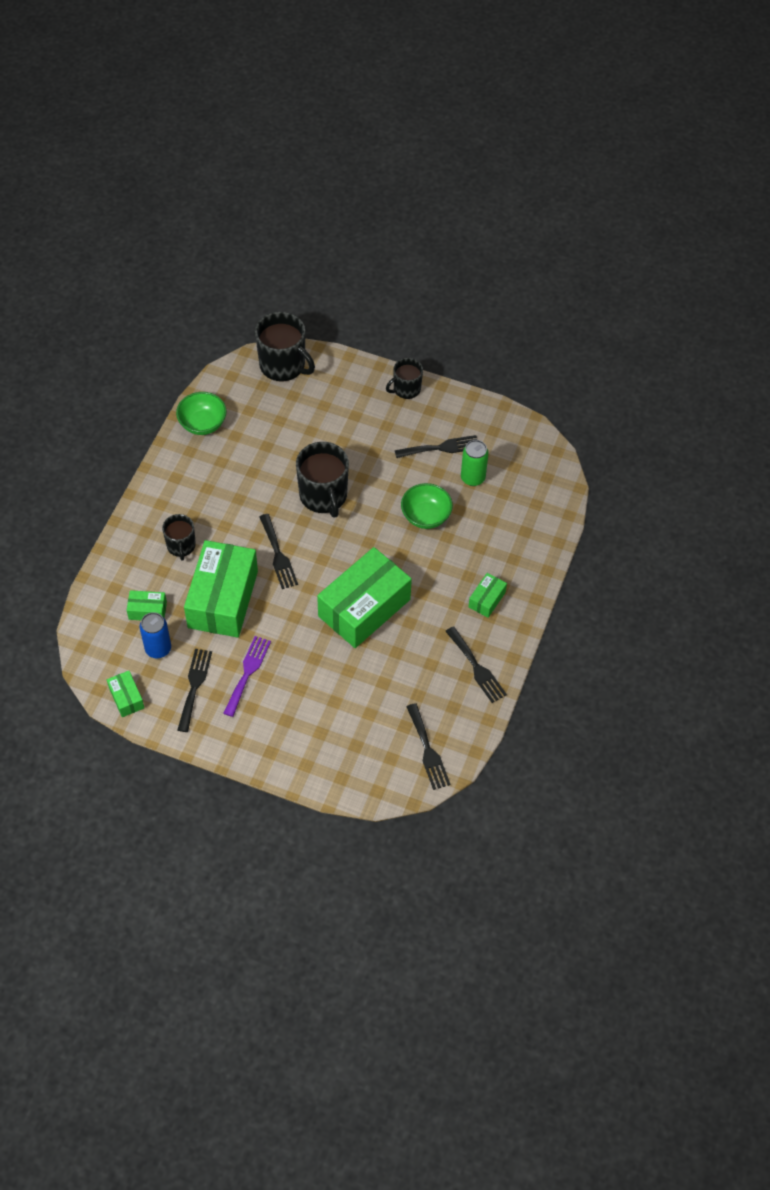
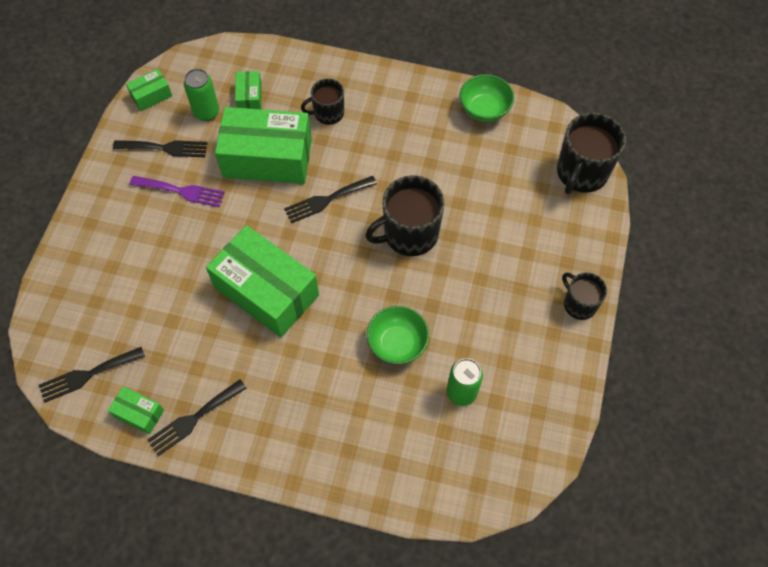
camera: 85 degrees right, 5 degrees up
(158, 649) = (206, 112): blue can -> green can
(441, 448) = (499, 352): black fork -> none
(487, 599) = (287, 423): green box -> green box (139, 413)

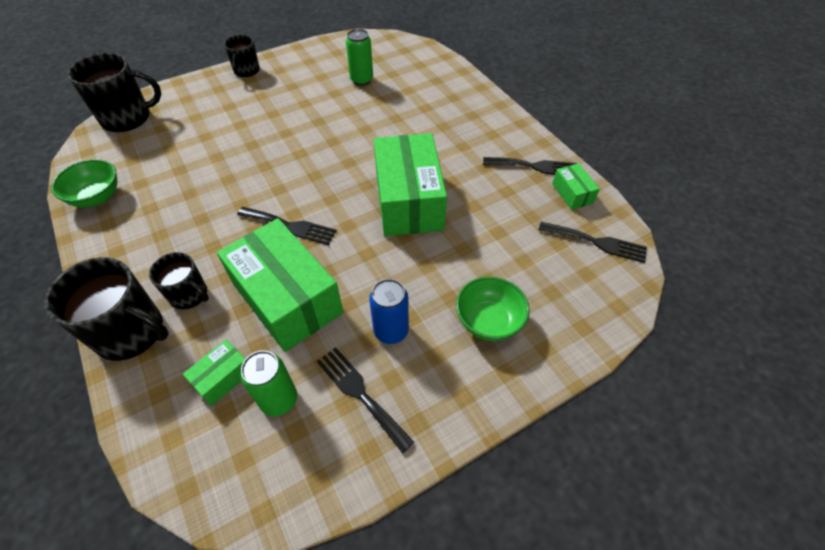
camera: 135 degrees left, 10 degrees down
(151, 96) = (307, 484): green box -> none
(181, 191) = (391, 331): purple fork -> blue can
(397, 343) = (364, 119): green bowl -> green bowl (488, 321)
(409, 234) = (272, 163): black mug -> black mug (131, 332)

